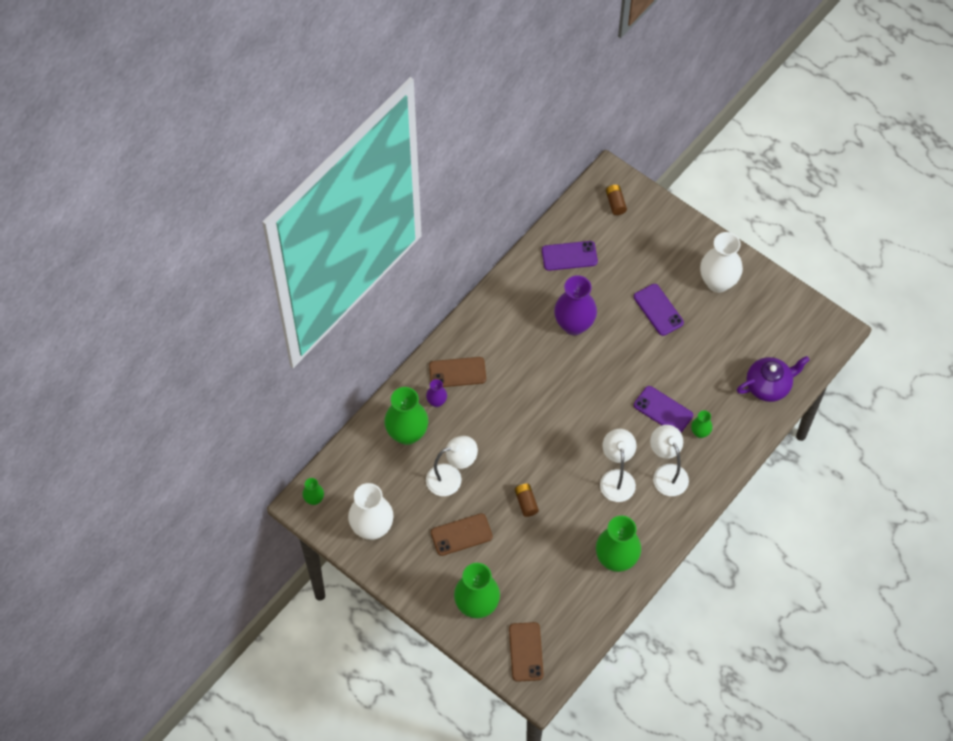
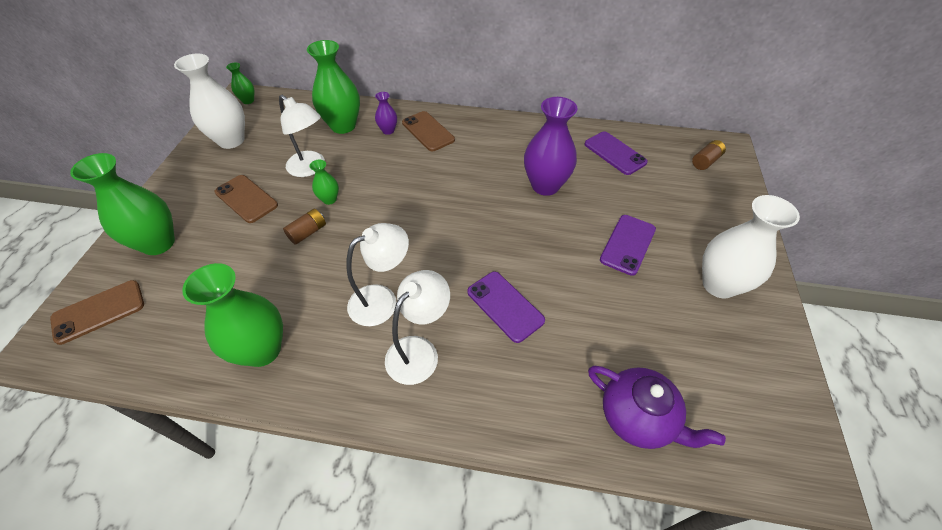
camera: 60 degrees right, 10 degrees down
(663, 410) = (505, 306): purple phone -> purple phone turned 45 degrees counterclockwise
(700, 433) = (502, 362): green vase -> green vase (329, 199)

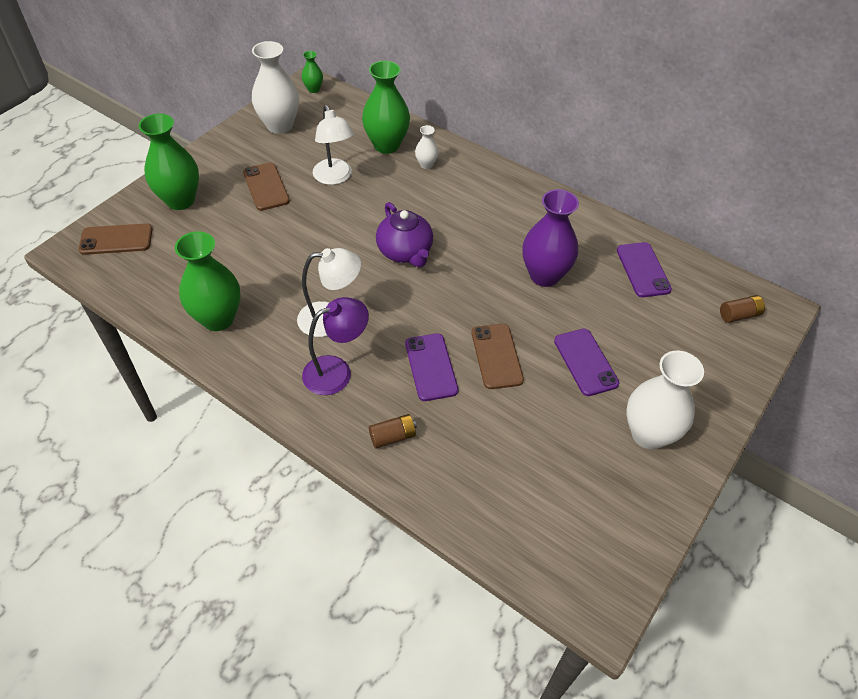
camera: 25 degrees right, 0 degrees up
(308, 232) = (301, 236): brown battery -> brown battery (392, 436)
(329, 199) = (335, 213): green vase -> none
(388, 130) = (426, 165): purple vase -> white vase
(419, 351) = (337, 371): white lamp -> purple lamp
(428, 131) = (464, 179): brown phone -> brown phone (496, 356)
(628, 244) = (585, 362): purple phone -> purple phone turned 75 degrees counterclockwise
(638, 417) = (483, 501): purple teapot -> purple teapot (405, 252)

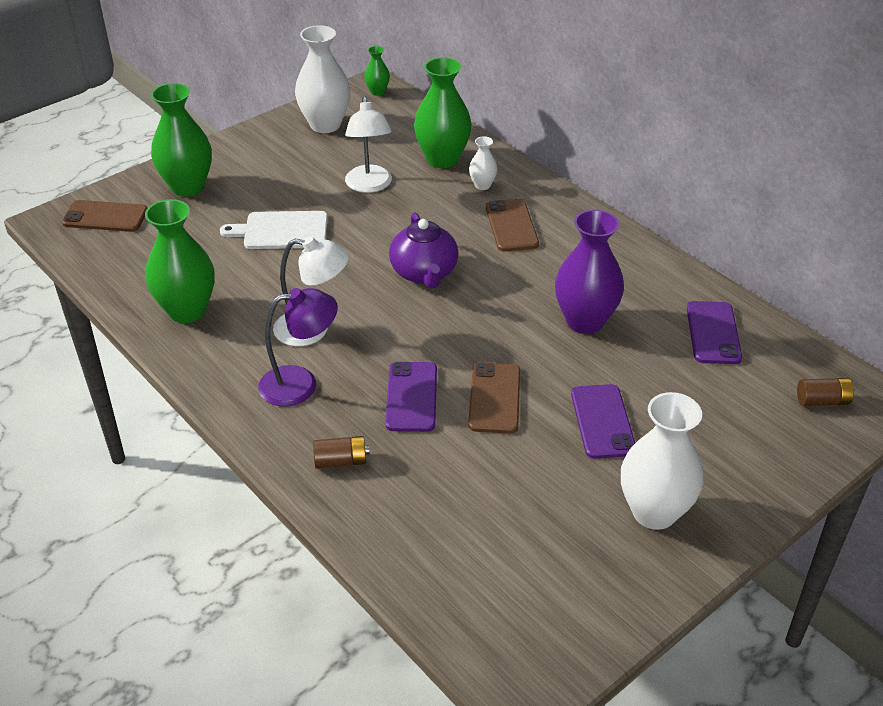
camera: 15 degrees right, 10 degrees down
(266, 187) = (287, 185): brown phone -> brown phone (511, 226)
(275, 230) = (281, 231): none -> white cutting board

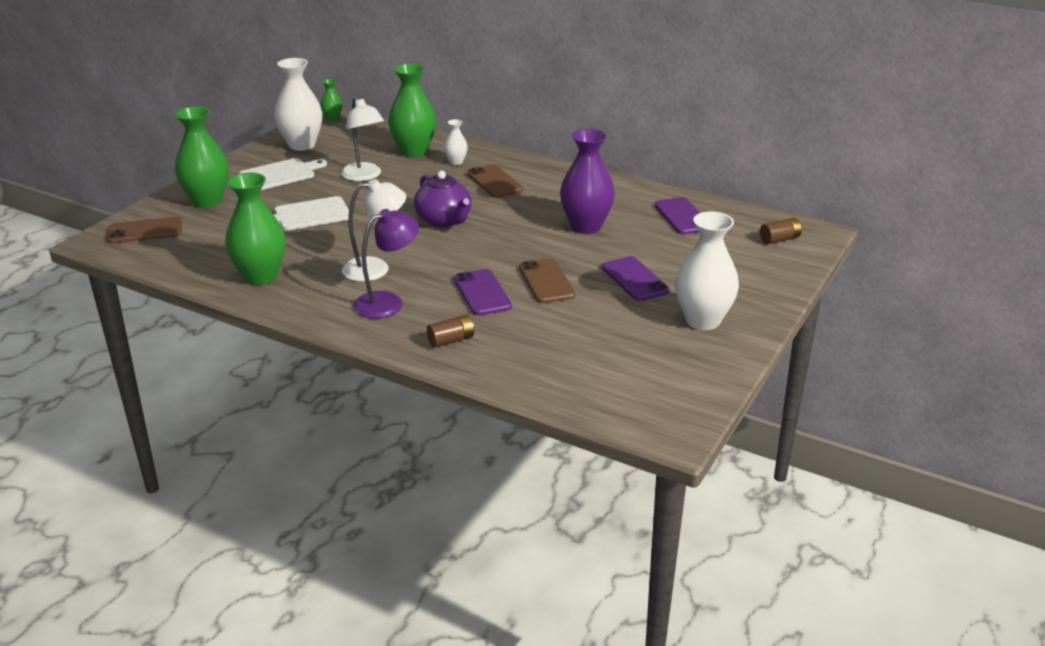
camera: 20 degrees left, 10 degrees down
(281, 164) = (280, 174): none -> white cutting board

